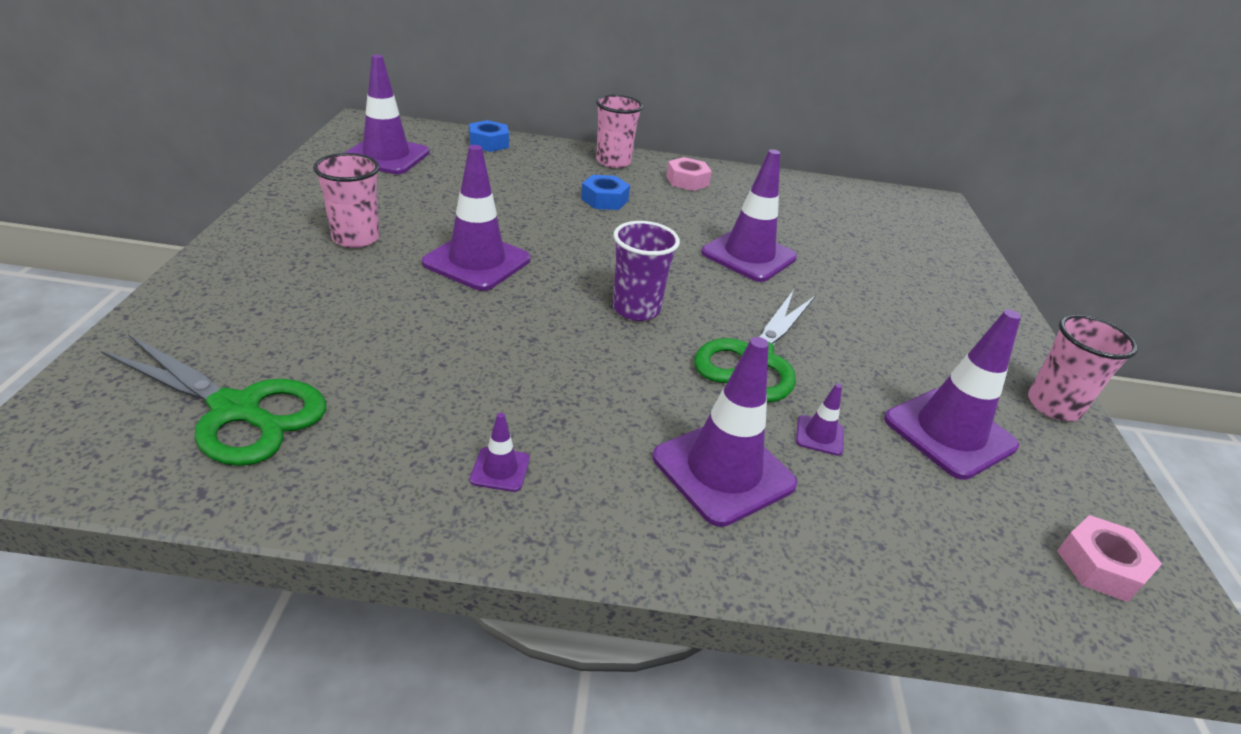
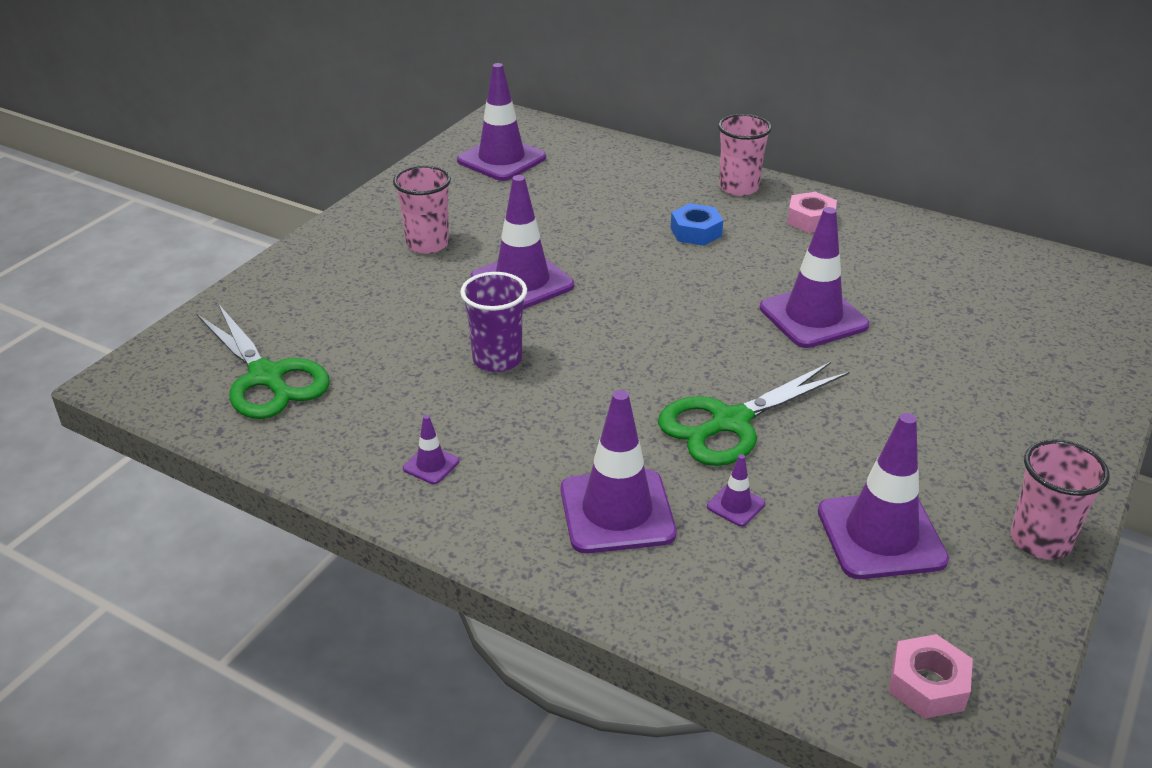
camera: 30 degrees right, 0 degrees up
(489, 143) = (614, 152): blue nut -> none
(636, 309) = (644, 353): purple cup -> purple cup (497, 359)

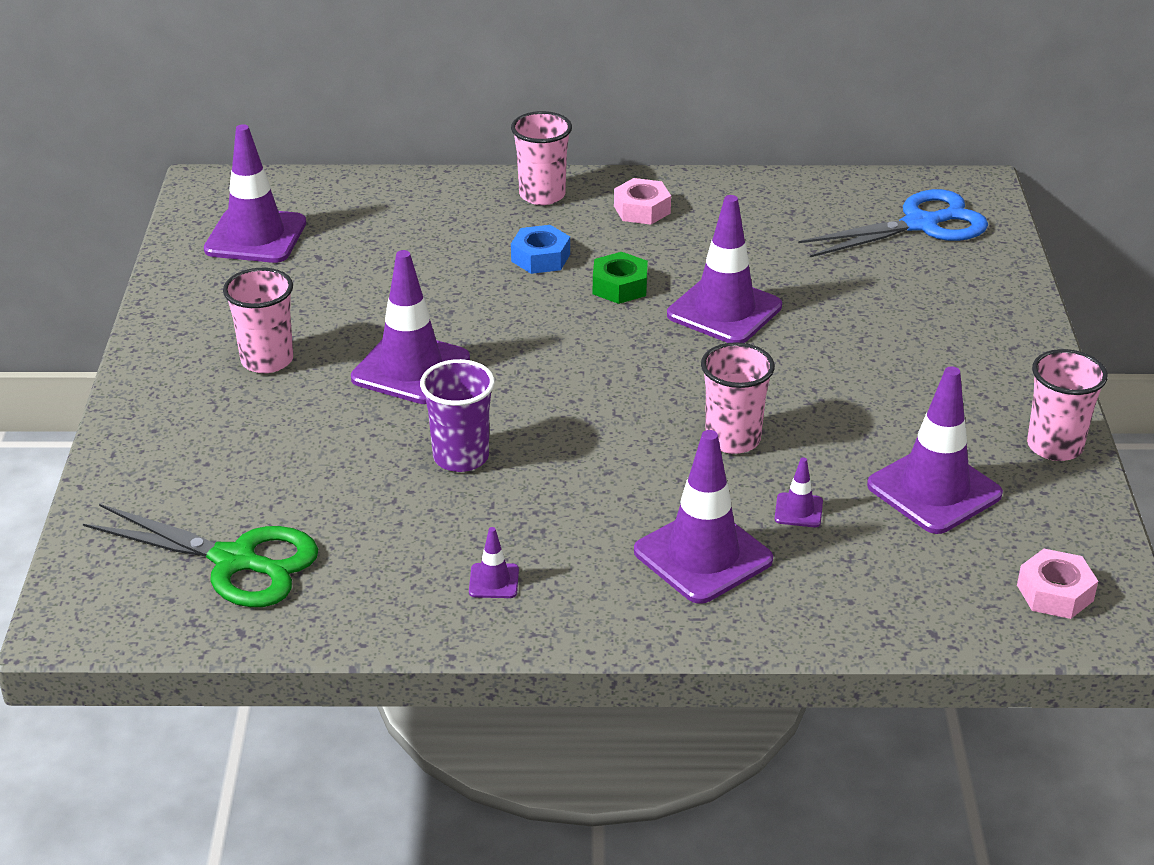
camera: 30 degrees left, 0 degrees up
(729, 423) = (732, 439): green scissors -> pink cup
(740, 271) = (619, 286): none -> green nut
(1058, 301) = (921, 224): none -> blue scissors

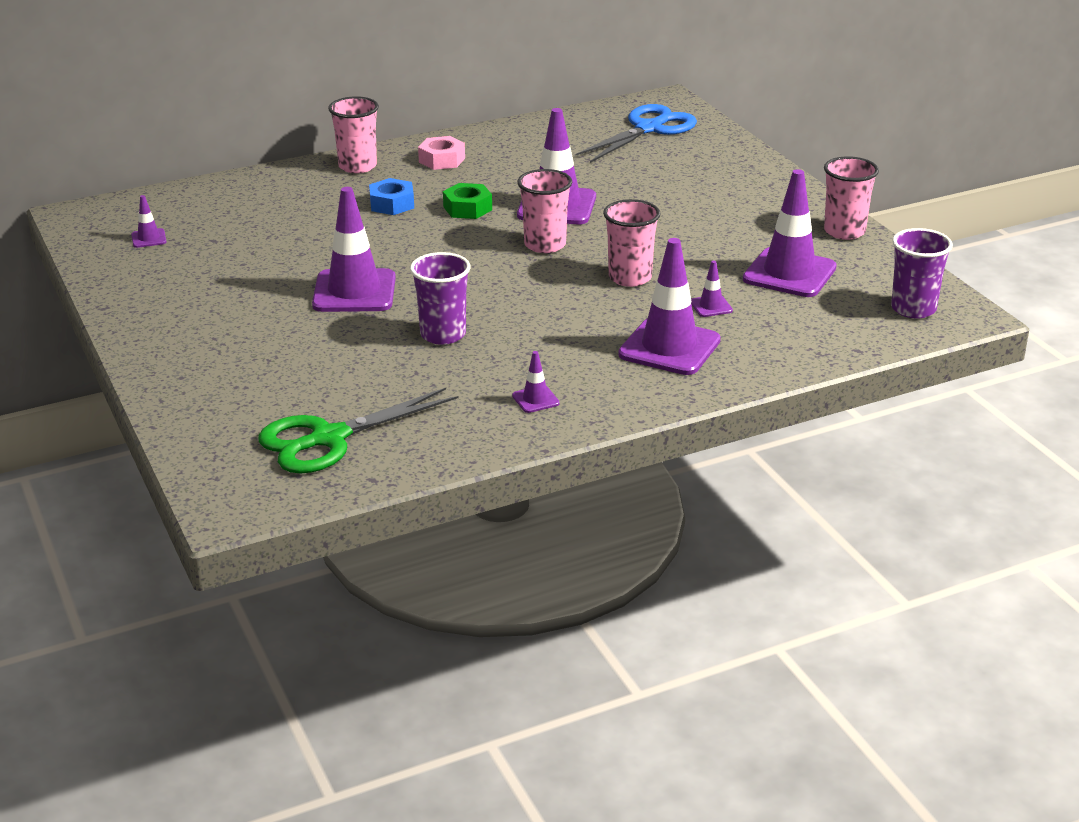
camera: 25 degrees left, 5 degrees down
(236, 561) = (328, 439): green scissors -> green scissors turned 150 degrees clockwise
(255, 236) = (148, 238): purple traffic cone -> purple traffic cone, size x0.44
(267, 360) = (233, 312): pink cup -> pink cup (545, 245)
(1055, 593) = (913, 309): pink nut -> purple cup

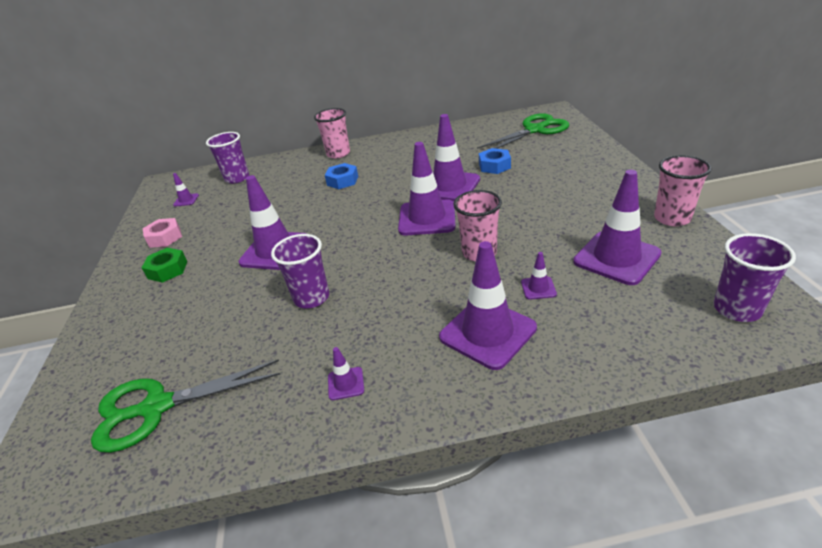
camera: 20 degrees right, 5 degrees up
(209, 205) = (237, 178): none -> purple cup
(442, 160) = (391, 150): pink nut -> pink nut (165, 237)
(467, 208) = (388, 186): green nut -> green nut (167, 270)
(545, 245) = (427, 218): pink cup -> purple traffic cone
(609, 179) = (494, 166): none -> blue nut
(649, 128) = (535, 130): blue scissors -> green scissors

